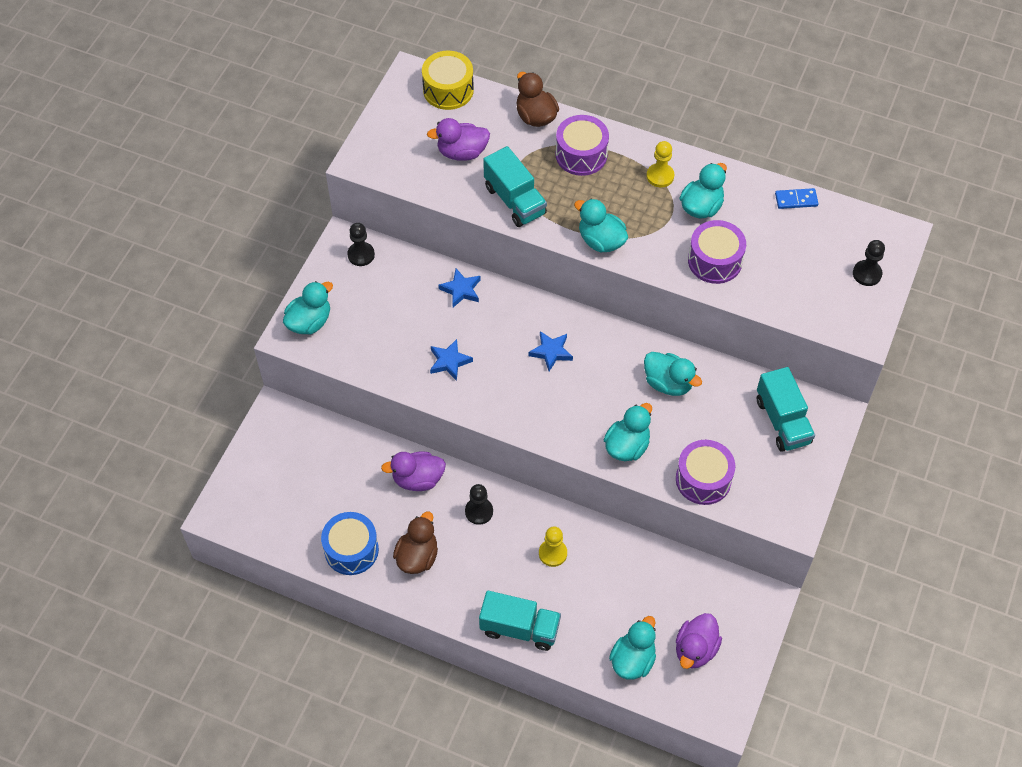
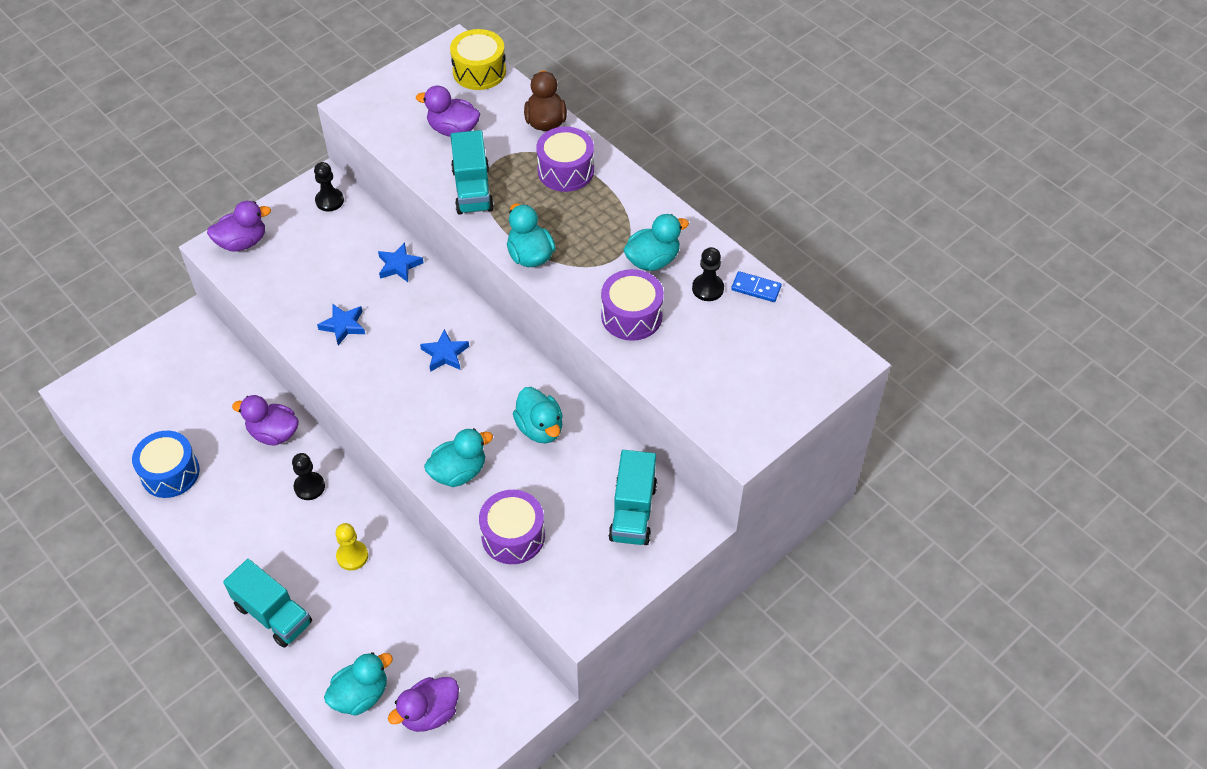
camera: 25 degrees right, 5 degrees down
(309, 322) = (242, 242): turquoise duck -> purple duck
(417, 556) = (225, 504): brown duck -> none
(660, 176) = (630, 217): yellow pawn -> none
(867, 274) = (784, 387): black pawn -> black pawn (707, 288)

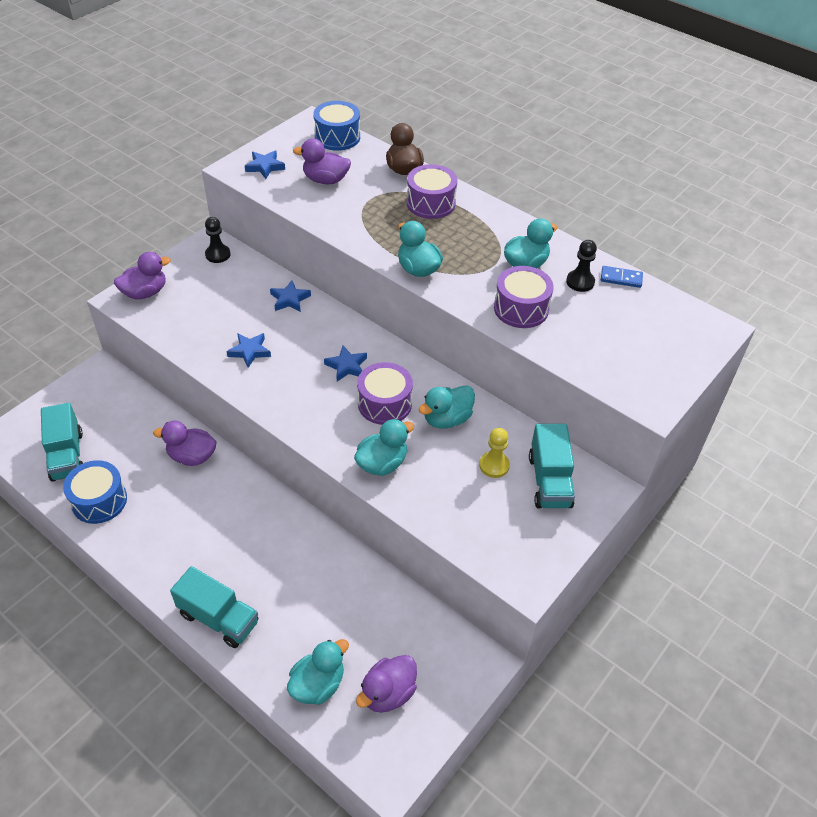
camera: 10 degrees left, 5 degrees down
(309, 487) = (233, 499): black pawn -> none
(352, 556) = (285, 556): yellow pawn -> yellow pawn (494, 465)
(388, 106) = (265, 167): none -> blue star
(472, 189) = (354, 223): turquoise truck -> turquoise truck (67, 455)
(479, 71) = (337, 137): yellow drum -> blue drum
(513, 536) = (446, 514): purple drum -> purple drum (384, 403)
(540, 428) = (447, 419): turquoise duck -> turquoise duck turned 90 degrees clockwise

